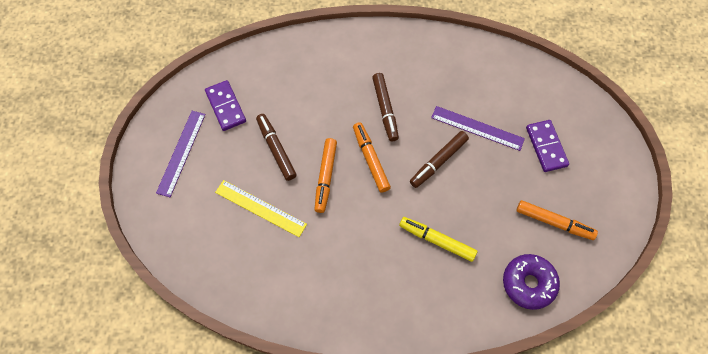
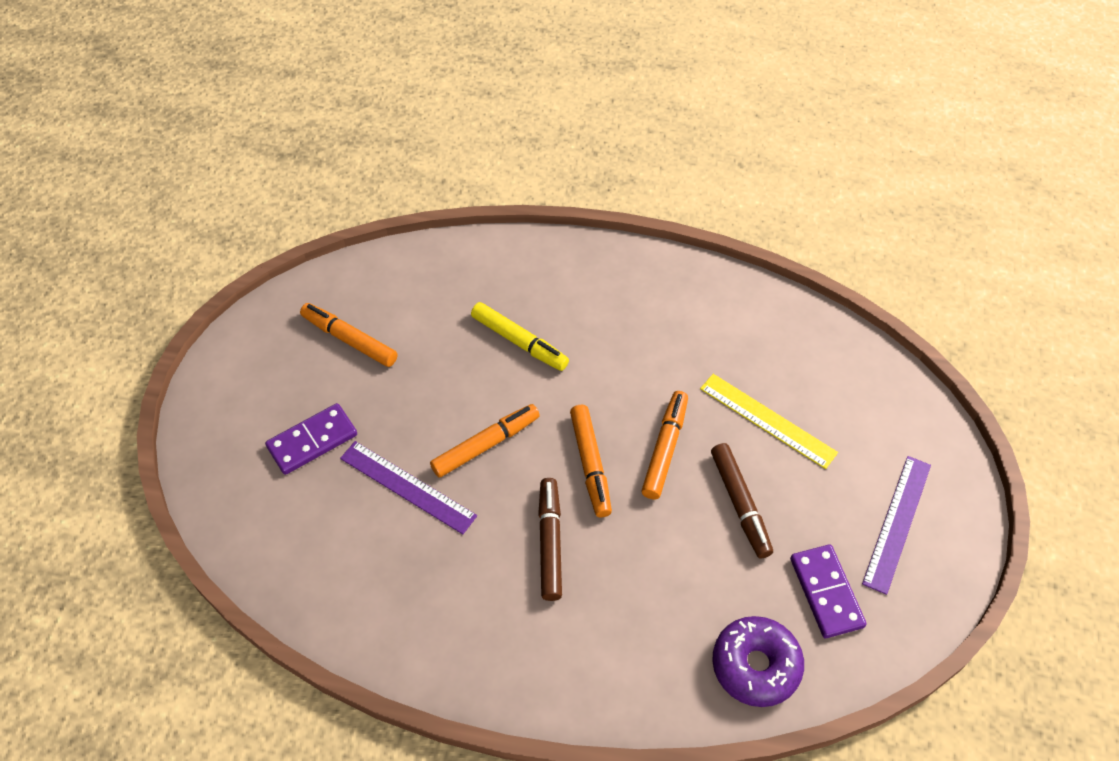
camera: 170 degrees left, 10 degrees down
(438, 162) = (486, 445): brown marker -> orange marker
(528, 283) = (415, 277): purple donut -> purple donut (755, 665)
(546, 147) = (312, 441): purple domino -> purple domino turned 60 degrees clockwise

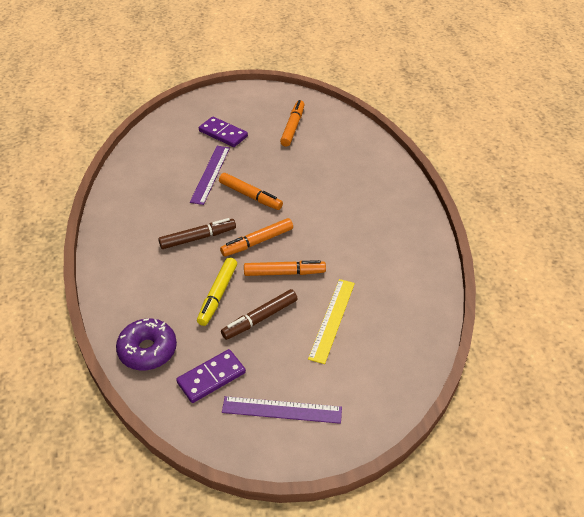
camera: 70 degrees right, 10 degrees down
(519, 342) = (329, 190): yellow marker -> yellow marker (218, 295)

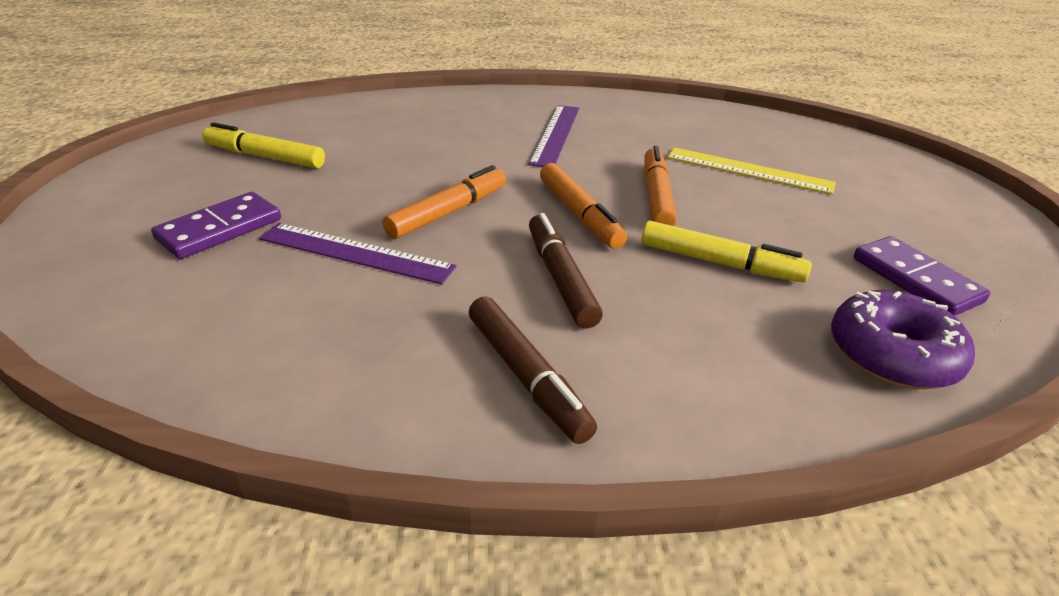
camera: 85 degrees left, 10 degrees down
(260, 319) = (765, 225): brown marker -> brown marker (526, 376)
(282, 410) = (937, 221): purple ruler -> purple ruler (556, 134)
(293, 127) = (265, 157): orange marker -> yellow marker

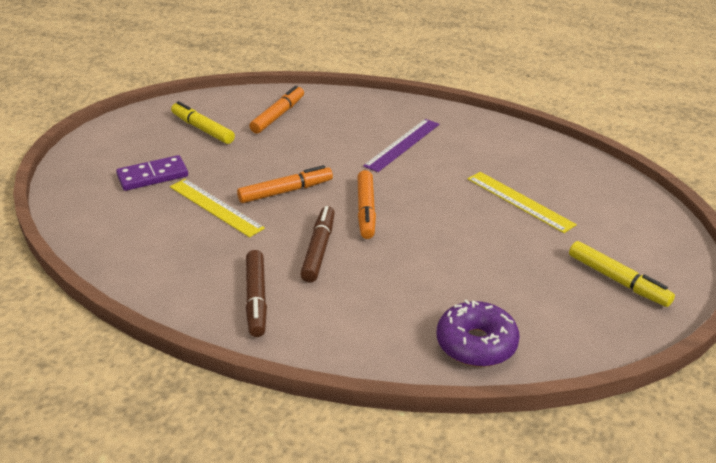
camera: 25 degrees right, 0 degrees up
(355, 253) = (215, 207): purple ruler -> yellow ruler
(656, 197) = (429, 208): orange marker -> orange marker (278, 115)
(720, 263) = (427, 263): yellow marker -> yellow marker (618, 280)
(915, 280) = (550, 306): purple domino -> none

